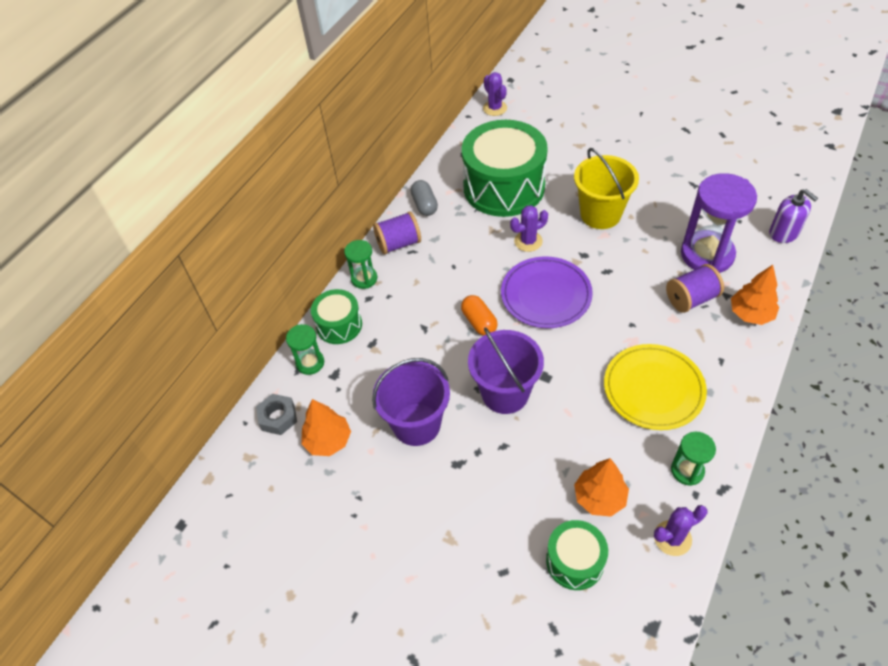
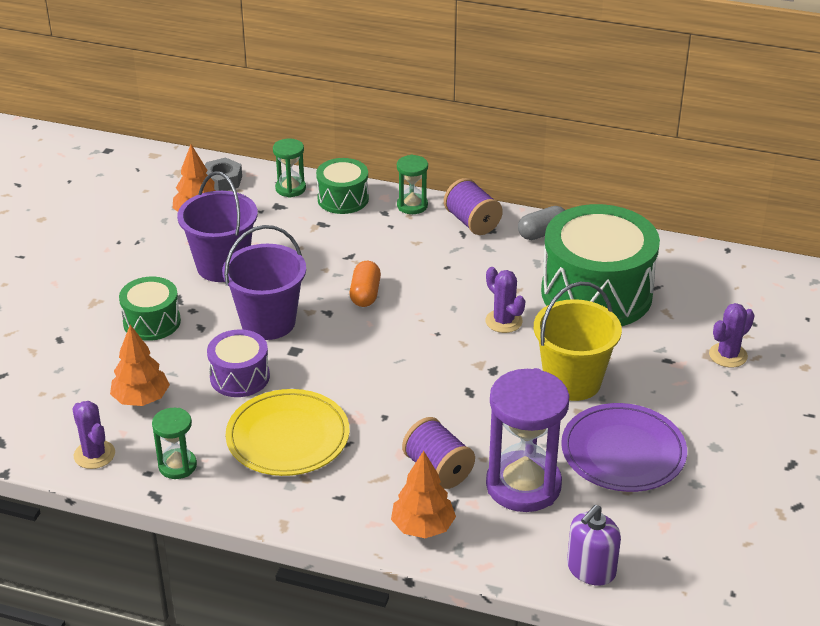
camera: 75 degrees right, 15 degrees down
(479, 322) = (365, 294): orange capsule -> orange capsule turned 45 degrees counterclockwise
(495, 108) = (755, 271): purple cactus -> purple cactus (728, 355)
(546, 295) = (417, 342): purple plate -> purple plate (623, 452)
(575, 561) = (69, 385): green drum -> green drum (152, 322)
(576, 418) = (239, 377): none -> purple drum

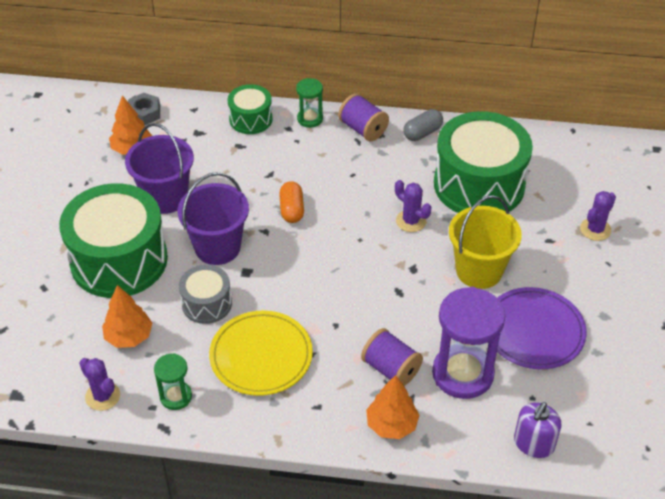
camera: 10 degrees left, 10 degrees up
(152, 322) = (119, 260): green drum -> green drum, size x1.99
(239, 377) = (207, 303): purple drum -> grey drum
(290, 188) = (204, 114): green hourglass -> none

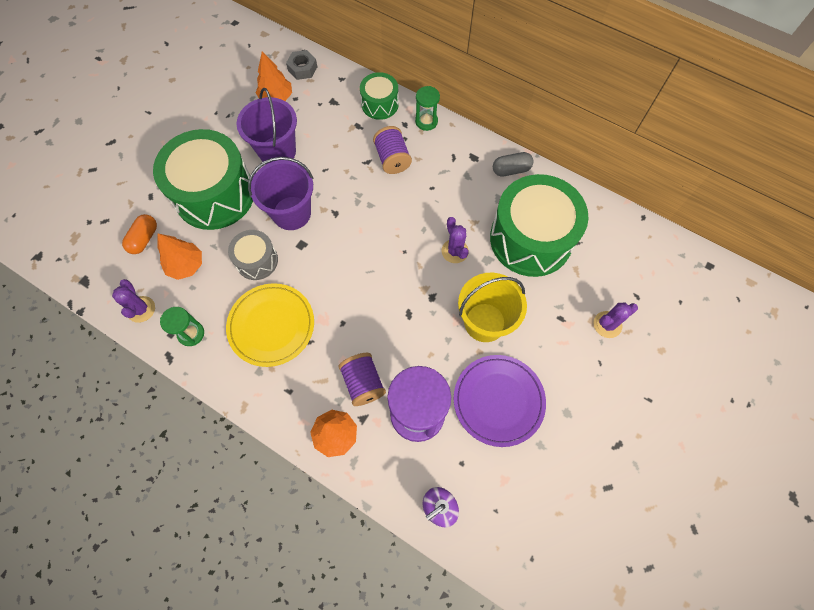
camera: 25 degrees right, 20 degrees up
(291, 210) = (366, 201): orange capsule -> orange capsule (144, 239)
(363, 129) = (463, 147): purple spool -> purple spool (392, 159)

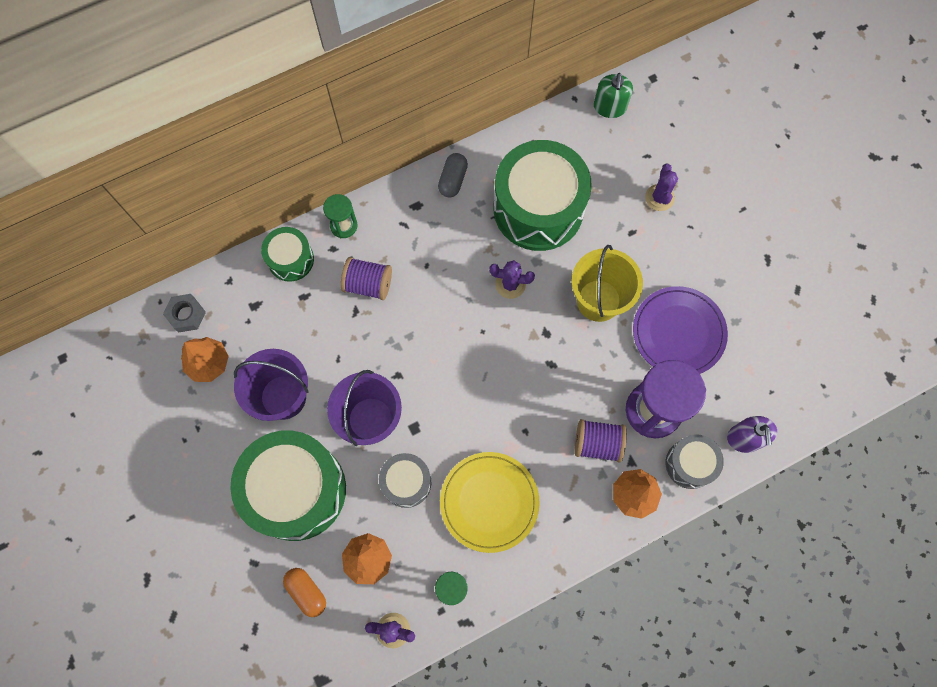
camera: 60 degrees left, 5 degrees up
(388, 469) = (690, 464): none -> grey drum
(657, 246) = (609, 107): none -> green soap dispenser

